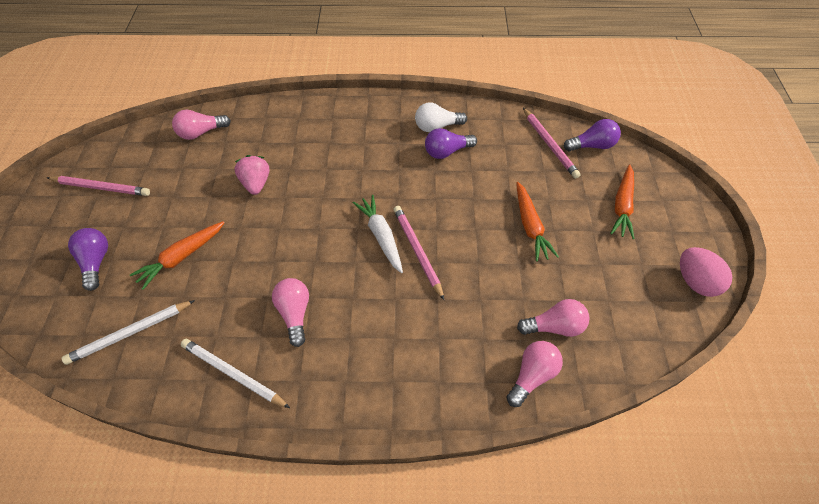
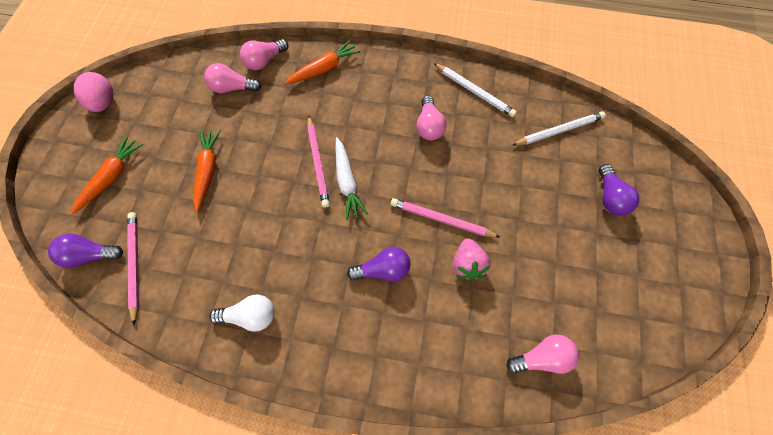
camera: 170 degrees left, 10 degrees up
(101, 187) = (638, 287): pink pencil -> pink pencil (441, 219)
(182, 257) = (531, 190): orange carrot -> orange carrot (324, 69)
(447, 152) = (252, 274): purple light bulb -> purple light bulb (383, 270)

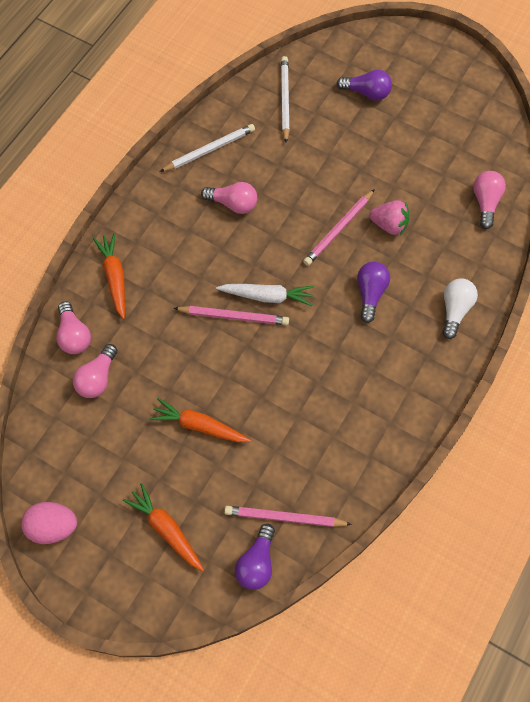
camera: 70 degrees left, 0 degrees up
(250, 316) = (376, 418): white light bulb -> white light bulb (455, 310)

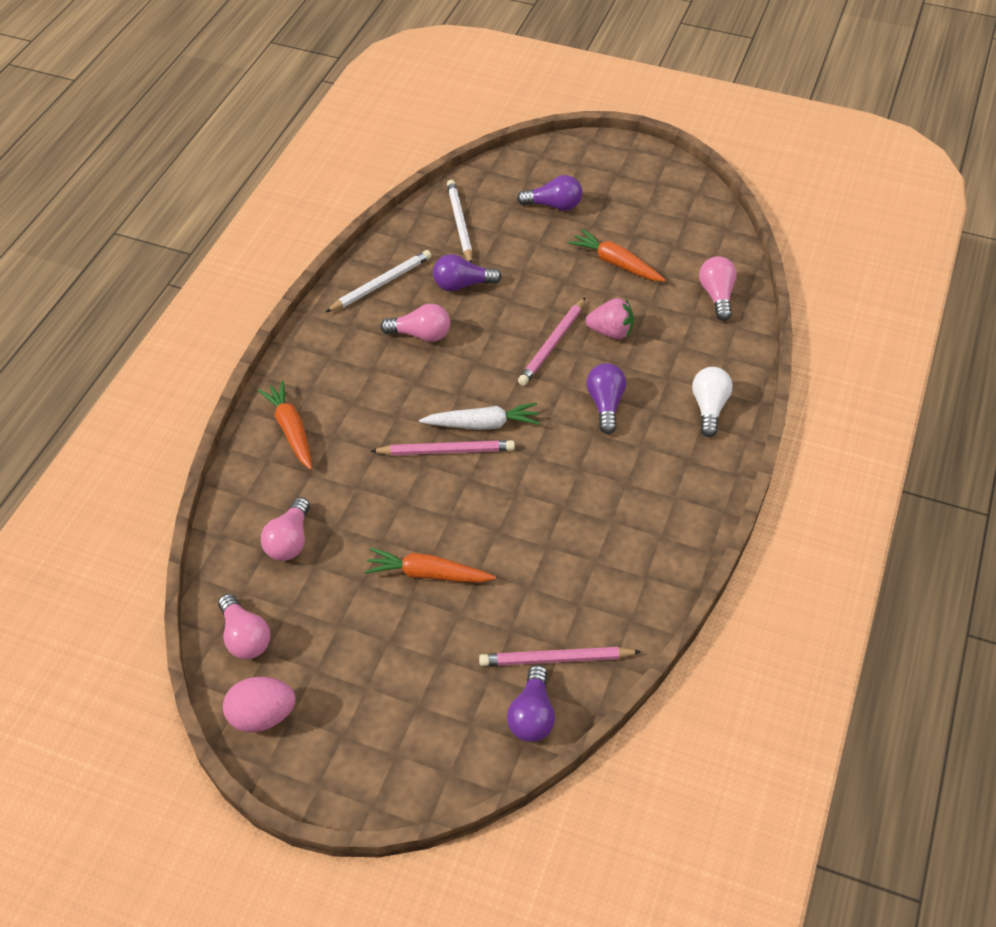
camera: 10 degrees left, 15 degrees down
(74, 335) = (251, 498): pink light bulb -> pink light bulb (245, 637)
(166, 529) = (409, 696): orange carrot -> orange carrot (616, 263)
(275, 160) = (462, 285): none -> purple light bulb

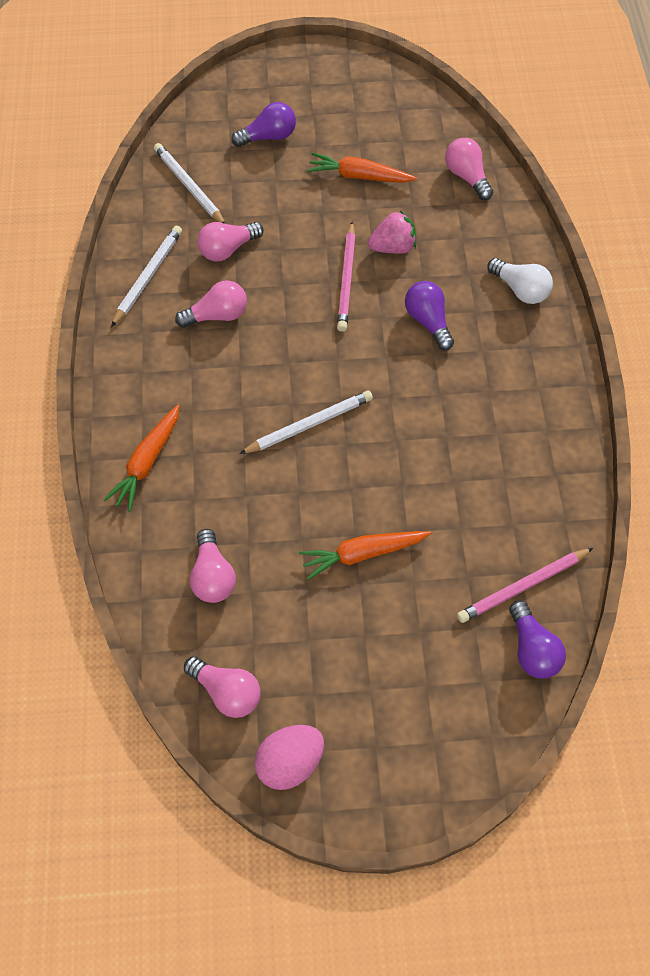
camera: 25 degrees left, 10 degrees up
(291, 430) = (147, 462): orange carrot -> orange carrot turned 105 degrees counterclockwise
(446, 451) = (309, 425): pink pencil -> white pencil
(462, 285) = (227, 249): purple light bulb -> pink light bulb
(482, 424) = (327, 384): white carrot -> none
(709, 408) = (520, 290): white light bulb -> white light bulb turned 150 degrees clockwise

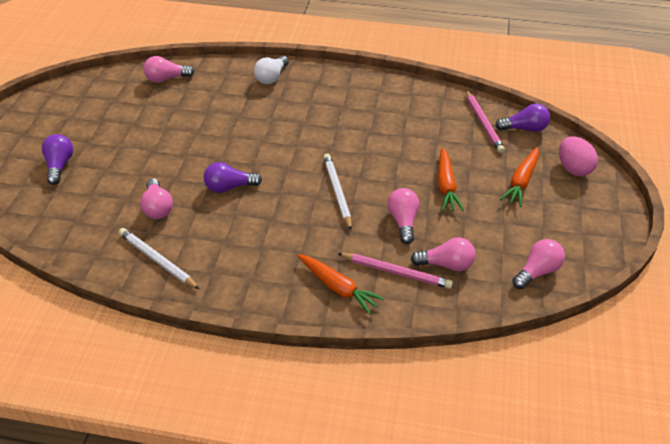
camera: 75 degrees left, 15 degrees down
(189, 186) = (78, 220): white pencil -> none
(217, 315) = (218, 224): pink light bulb -> pink light bulb (403, 221)
(290, 763) = (590, 248): pink egg -> pink egg (573, 168)
(347, 279) = (222, 150): pink pencil -> pink pencil (396, 272)
(359, 176) = (132, 126): orange carrot -> orange carrot (521, 181)
(393, 247) = (206, 123): pink strawberry -> none
(428, 321) = (277, 120): purple light bulb -> purple light bulb (229, 187)
(520, 290) = (271, 77): white light bulb -> white light bulb turned 150 degrees clockwise

